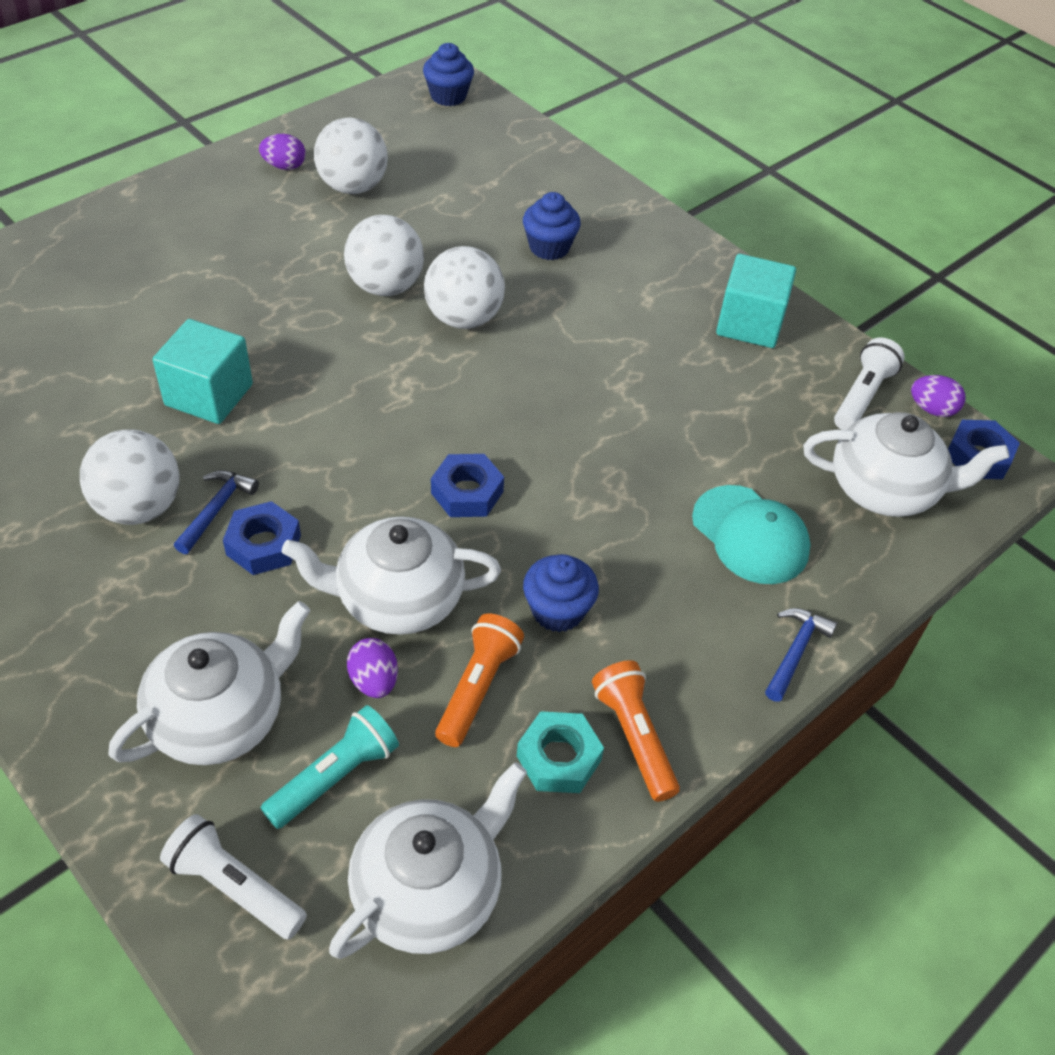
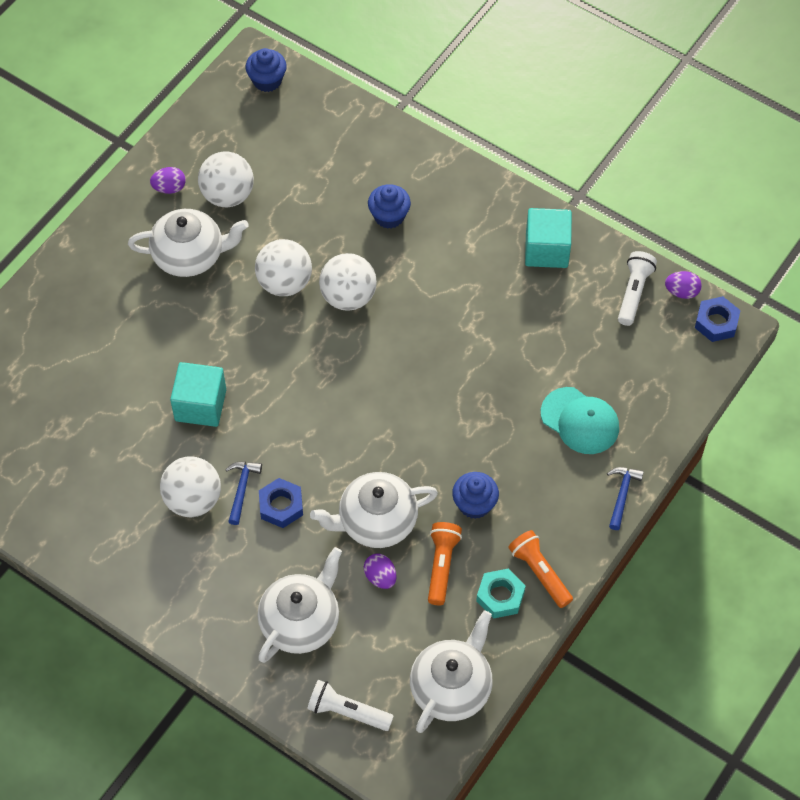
camera: 10 degrees left, 10 degrees up
(334, 777) = (378, 639): turquoise flashlight -> none
(467, 492) = (394, 436): blue nut -> none
(885, 489) = (659, 365): white teapot -> white teapot (190, 255)

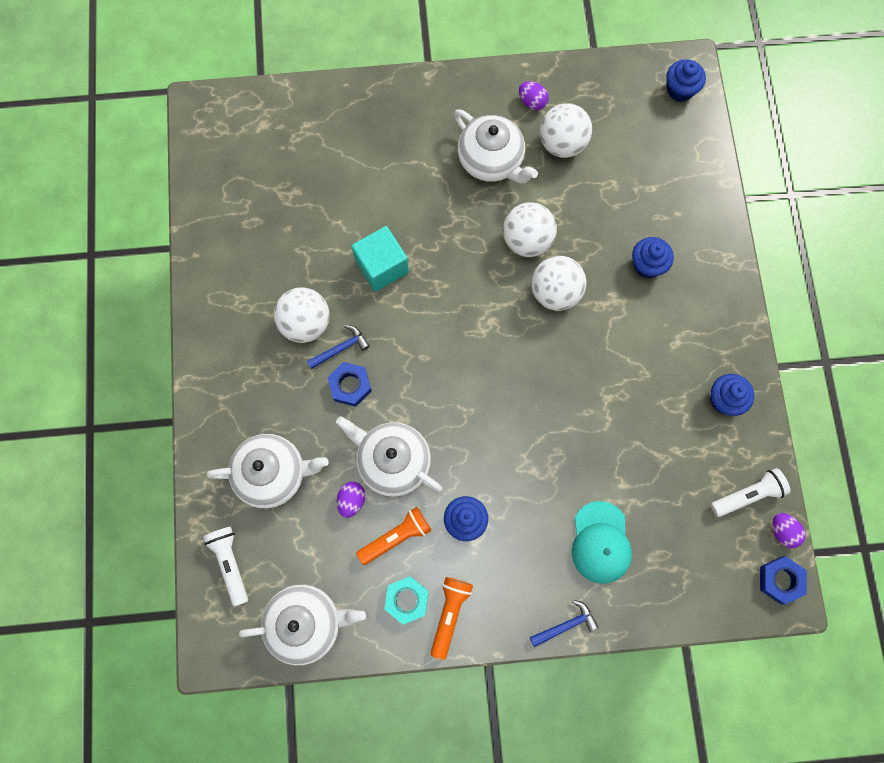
camera: 50 degrees right, 15 degrees up
(546, 250) = (724, 399): turquoise cube -> blue cupcake

